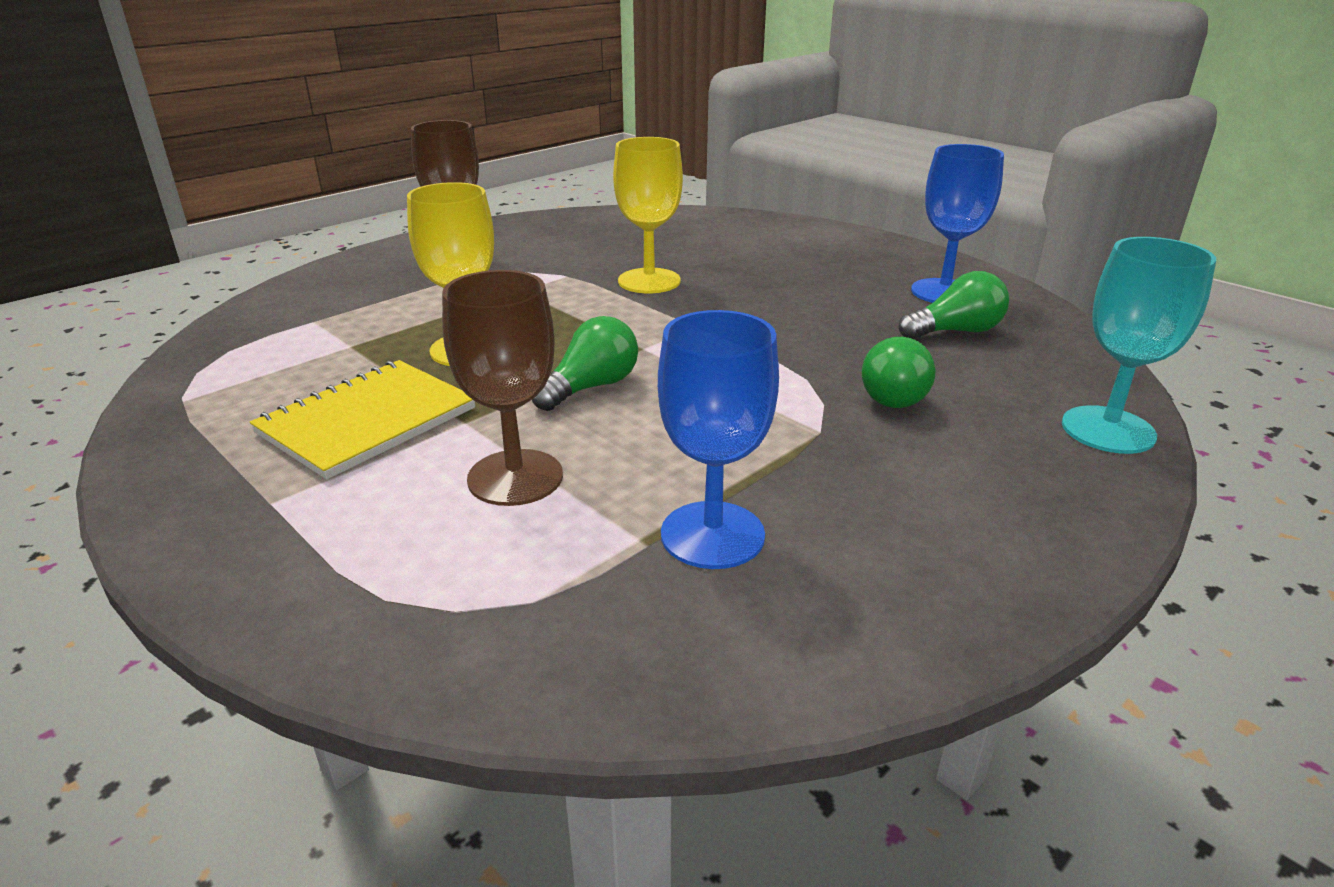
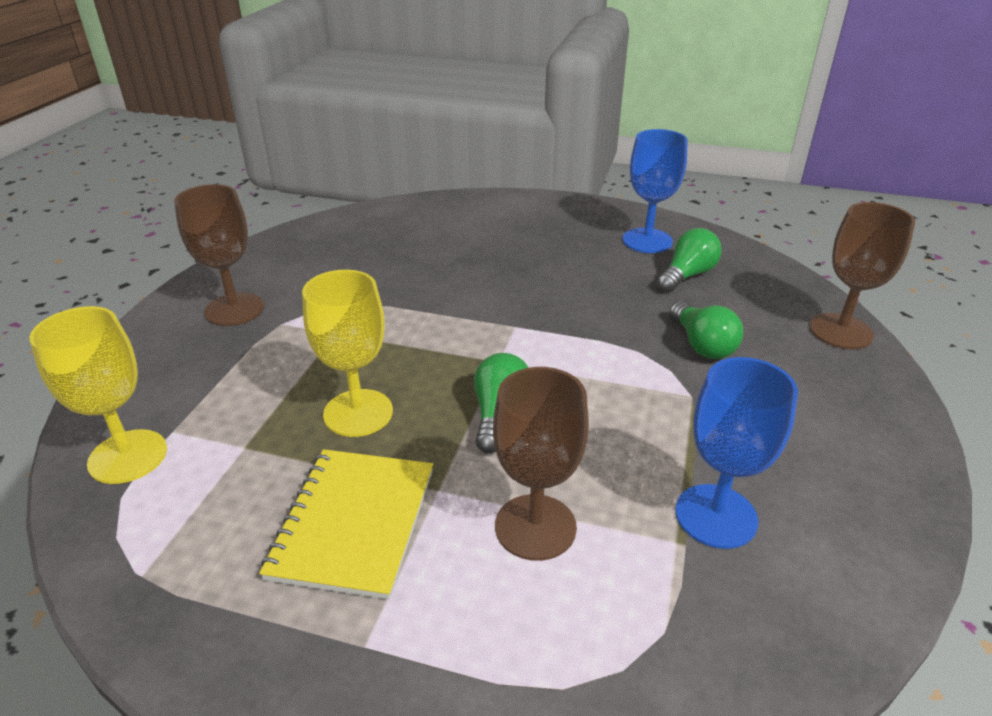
camera: 30 degrees left, 5 degrees up
(649, 281) = (433, 290): yellow goblet -> yellow goblet (128, 456)
(1108, 430) = (841, 331): turquoise goblet -> brown goblet

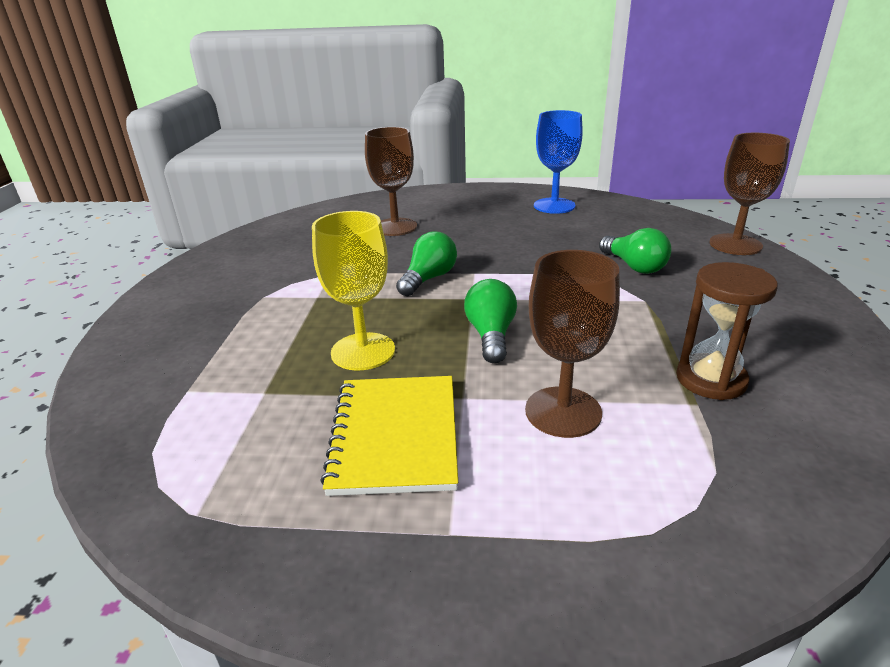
camera: 10 degrees left, 5 degrees down
(128, 456) = (148, 417): yellow goblet -> none
(234, 309) = (215, 292): brown goblet -> brown goblet (395, 227)
(687, 275) = (597, 224): green light bulb -> green light bulb (428, 279)
(716, 516) = (711, 379): blue goblet -> brown hourglass

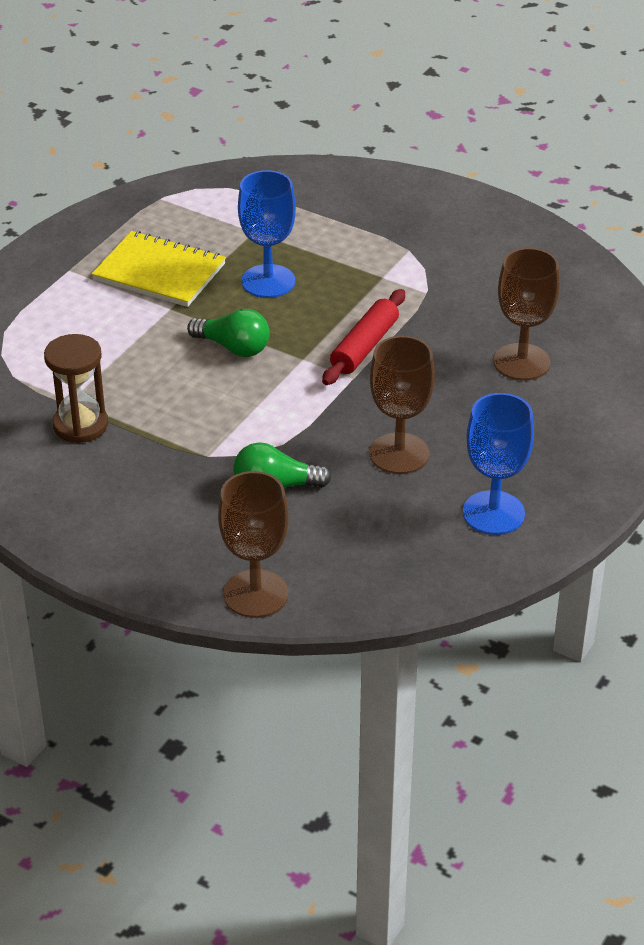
camera: 115 degrees right, 10 degrees up
(363, 351) = (268, 281): yellow goblet -> blue goblet
(428, 279) = (364, 347): green light bulb -> red rolling pin
(563, 412) = (116, 343): brown goblet -> brown goblet (399, 453)

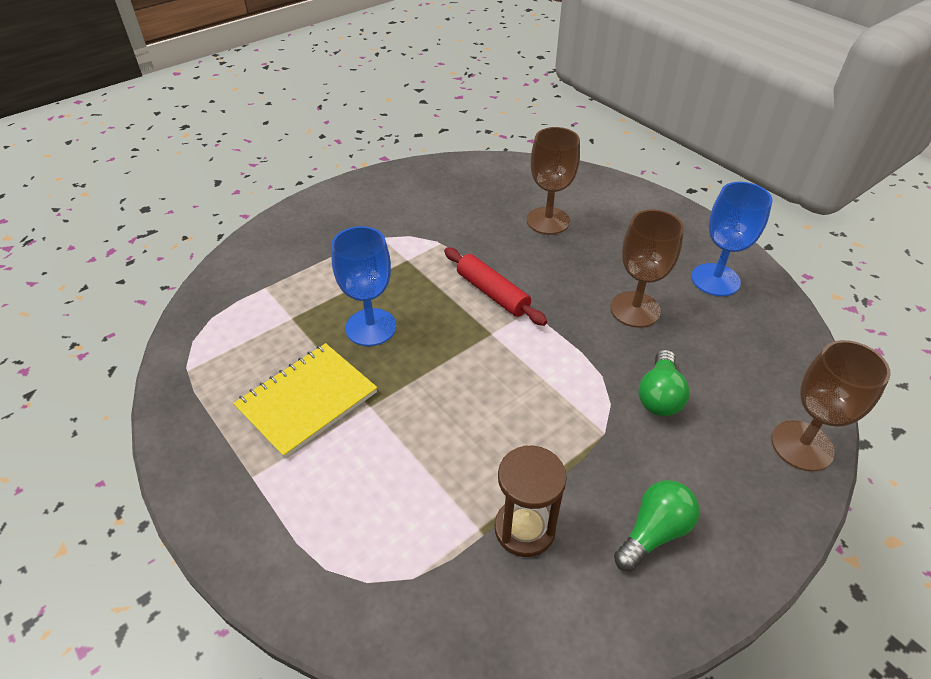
camera: 70 degrees left, 5 degrees up
(233, 347) = (454, 374): green light bulb -> green light bulb (654, 532)

